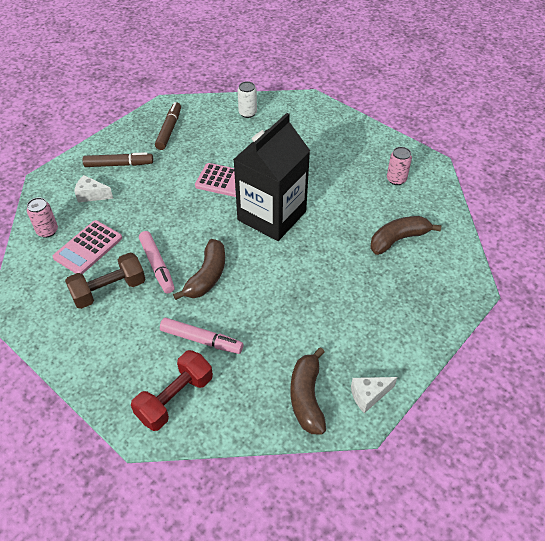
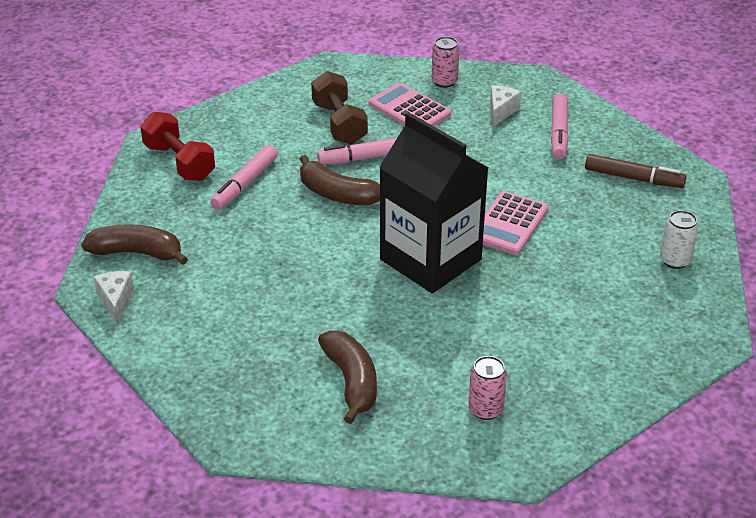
camera: 100 degrees right, 10 degrees down
(119, 164) = (559, 132): brown marker -> pink marker

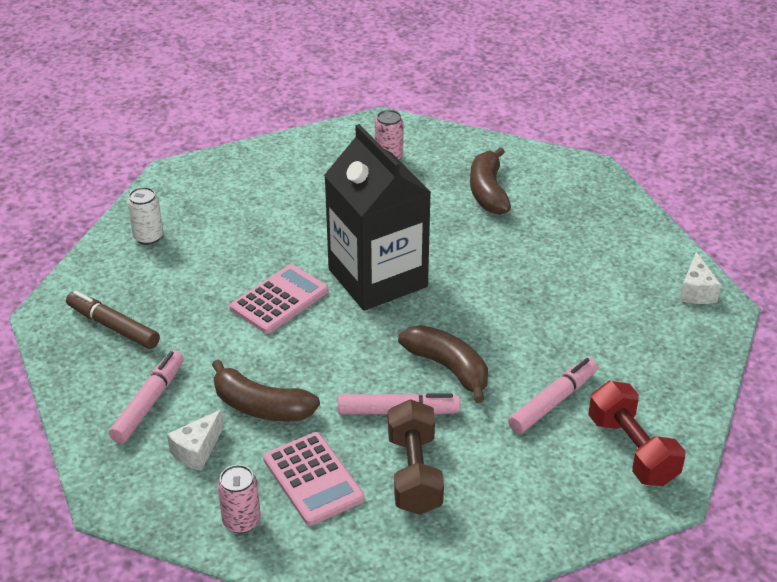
camera: 165 degrees left, 0 degrees up
(137, 253) = (678, 338): brown banana -> brown banana (261, 406)

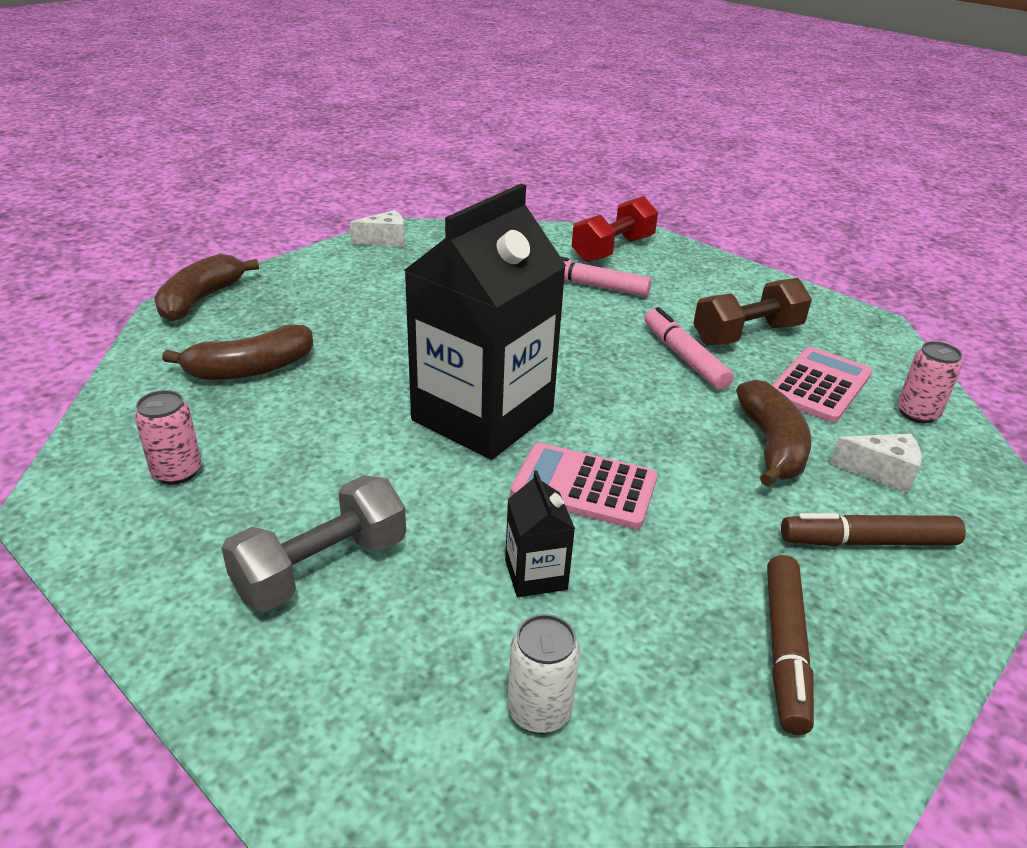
camera: 115 degrees left, 5 degrees down
(148, 403) = (868, 542): pink marker -> brown marker
(225, 259) = (536, 575): none -> black carton
(280, 193) = (322, 568): none -> grey dumbbell
(448, 368) = (597, 341): brown banana -> brown banana (201, 299)

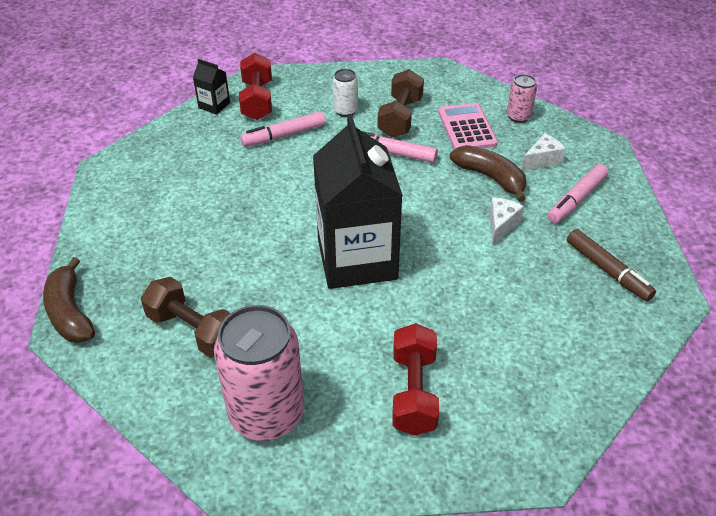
camera: 45 degrees left, 10 degrees up
(177, 472) = (267, 414): pink can -> pink can, size x2.15
(250, 369) = (193, 330): brown banana -> brown dumbbell
(322, 568) = (414, 392): grey dumbbell -> red dumbbell
(385, 240) = (110, 183): white cheese -> white cheese (501, 225)
(536, 575) = (494, 317): black carton -> black carton (214, 105)
(539, 711) = (572, 368): white can -> white can (345, 111)
(584, 486) = (452, 260): pink calculator -> none
(868, 542) = (577, 199): brown marker -> pink marker

